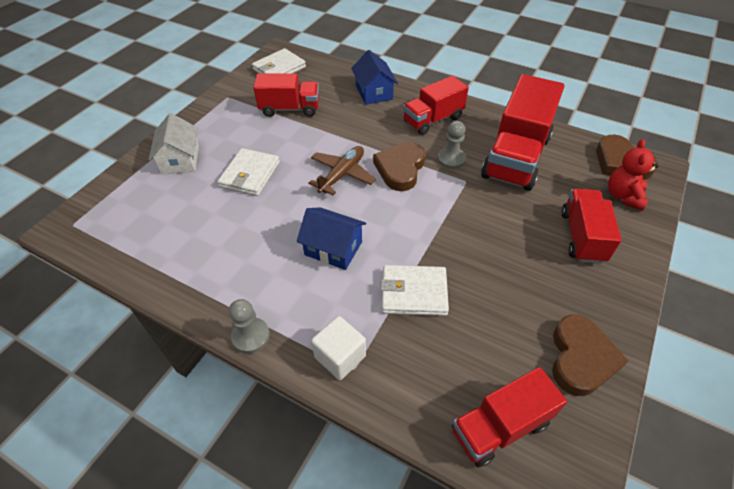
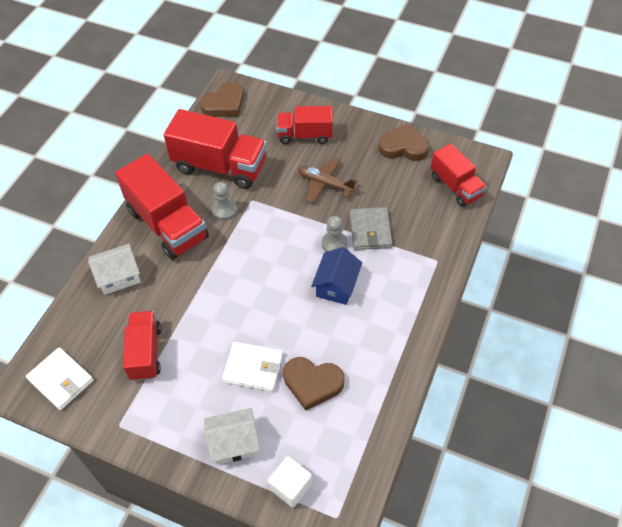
camera: 95 degrees left, 5 degrees up
(251, 336) = (426, 326): grey pawn -> grey pawn (334, 243)
(340, 356) = (430, 269): white cube -> white cube (291, 486)
(342, 174) = (249, 290): brown plane -> brown plane (325, 184)
(374, 92) = (119, 276): blue house -> white house
(400, 169) = (239, 246): brown heart -> brown heart (312, 383)
(414, 292) = (370, 230): white wallet -> grey wallet
(433, 119) = (167, 224): red truck -> red truck, size x1.62
(623, 196) = (262, 108): red teddy bear -> none

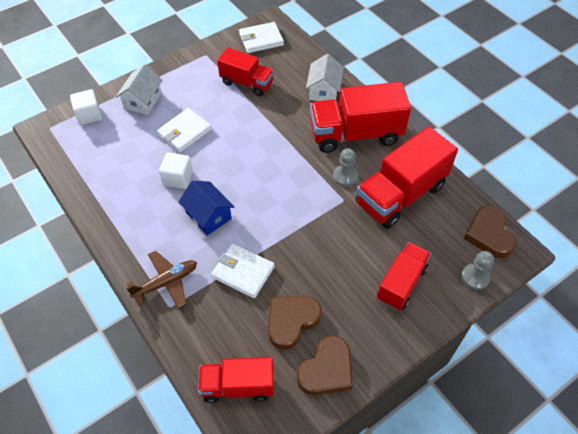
camera: 120 degrees right, 0 degrees up
(312, 383) = (143, 158): brown heart -> brown heart (291, 321)
(314, 335) = (178, 178): none -> white cube
(325, 184) = (324, 266): brown plane -> brown plane (166, 282)
(334, 243) = (250, 236): grey pawn -> grey pawn (475, 277)
(370, 230) = (243, 272): grey wallet -> white wallet

